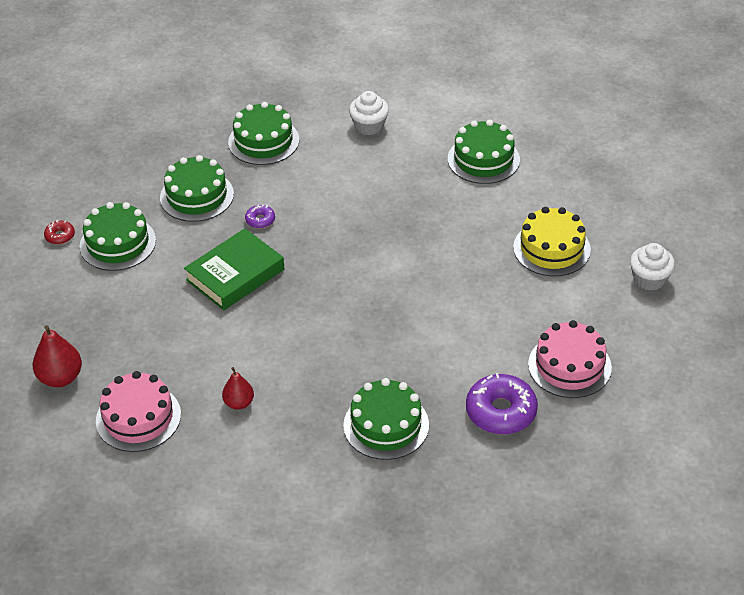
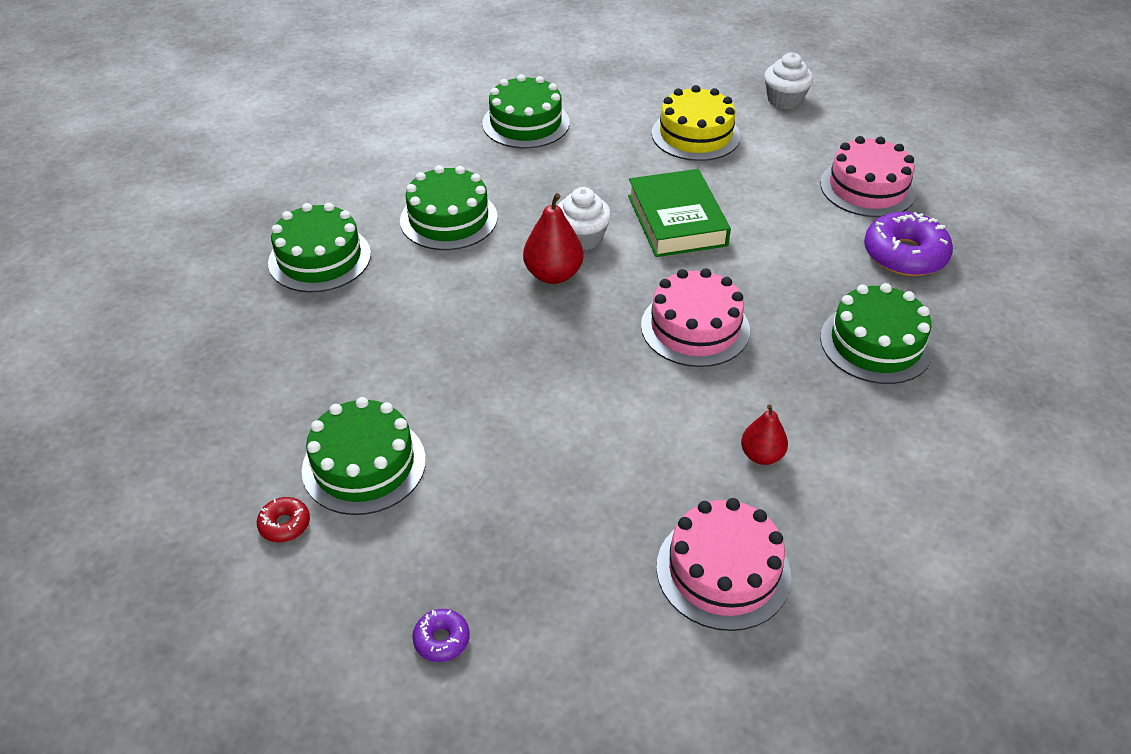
camera: 60 degrees left, 0 degrees up
(60, 378) = (582, 635): red pear -> red pear (553, 275)
(197, 196) = (353, 352): green cake -> green cake (448, 219)
(235, 275) = (531, 372): green book -> green book (676, 220)
(260, 220) = (455, 314): purple donut -> purple donut (441, 639)
(331, 331) = (695, 328): none -> pink cake
(369, 126) = (389, 173): white cupcake -> white cupcake (582, 238)

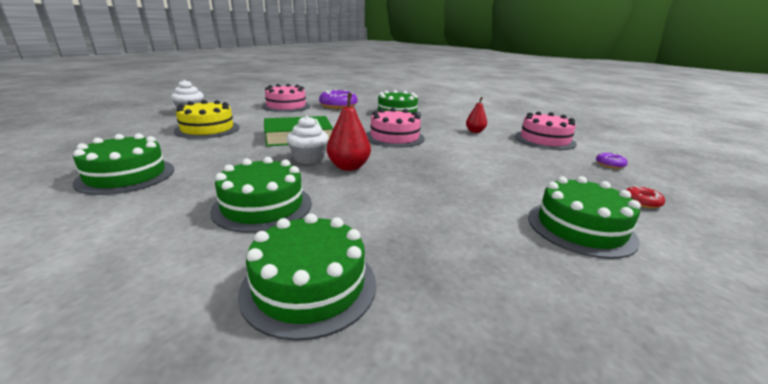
camera: 95 degrees left, 20 degrees down
(285, 524) = (678, 260): red donut -> red donut (641, 202)
(441, 639) = (668, 194): purple donut -> purple donut (609, 164)

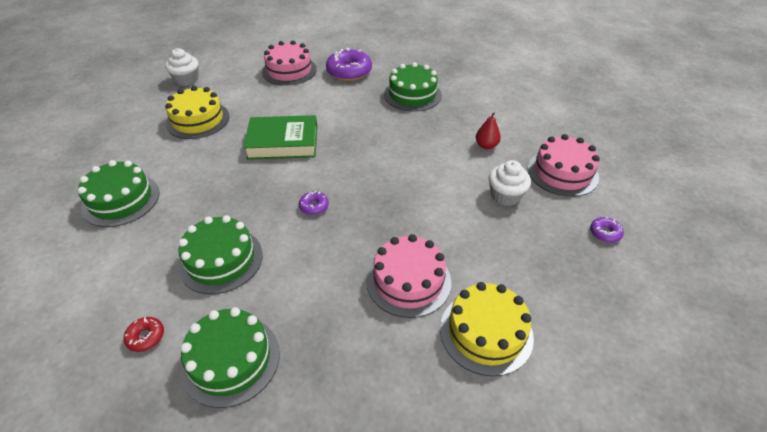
camera: 15 degrees right, 20 degrees up
(309, 158) = (281, 187): white cupcake -> white cupcake (505, 195)
(349, 167) = (314, 206): red pear -> purple donut
(394, 137) = (384, 152): pink cake -> pink cake (408, 281)
(580, 228) = (486, 332): green cake -> yellow cake
(641, 202) = (583, 304): red donut -> red donut (146, 337)

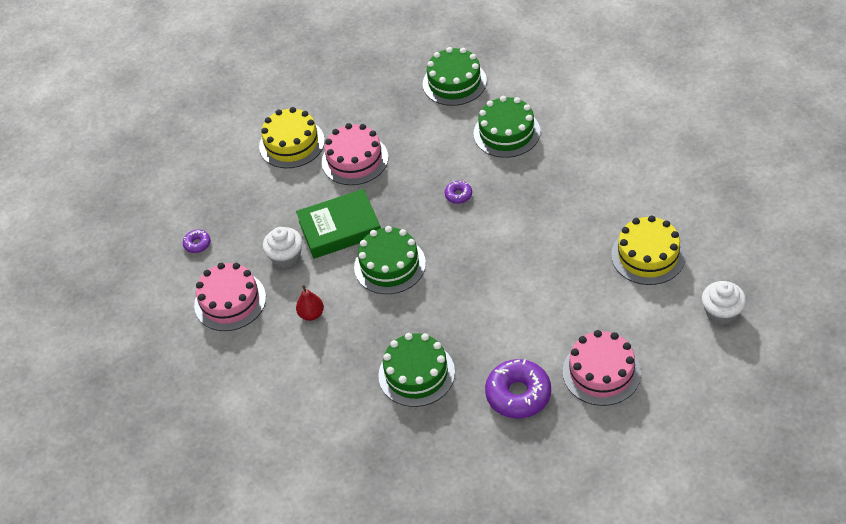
camera: 170 degrees right, 5 degrees up
(121, 200) = (634, 151): green cake -> green cake (389, 265)
(146, 337) = (519, 77): red donut -> none
(283, 142) = (531, 254): green book -> green book (340, 228)

